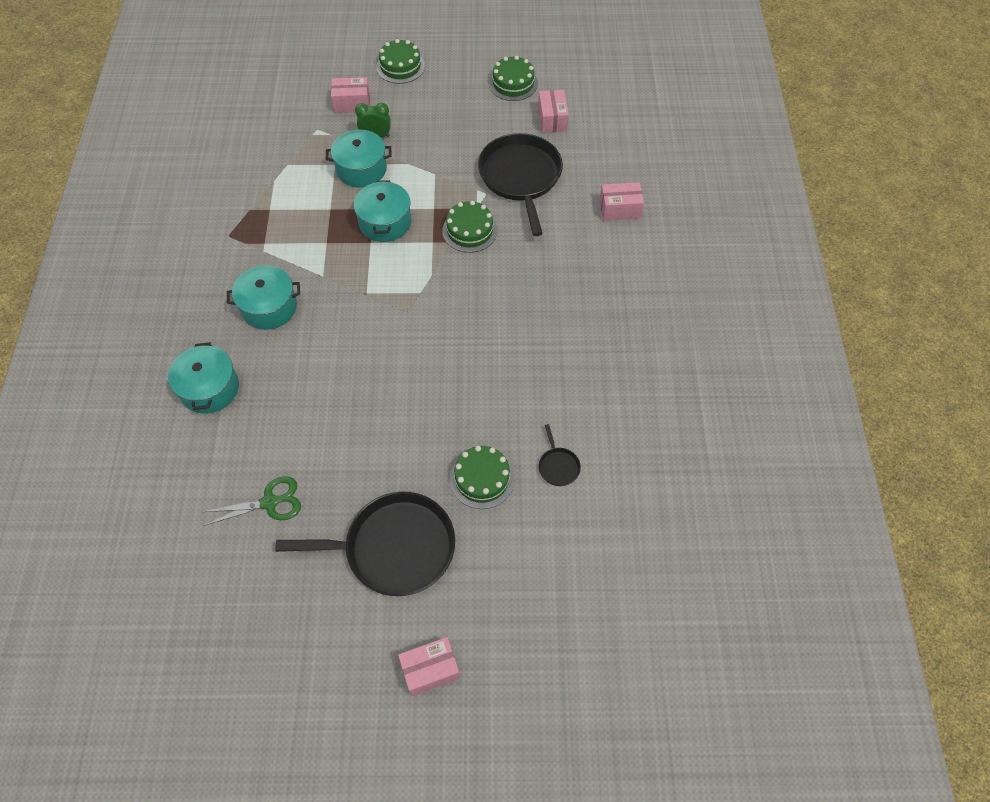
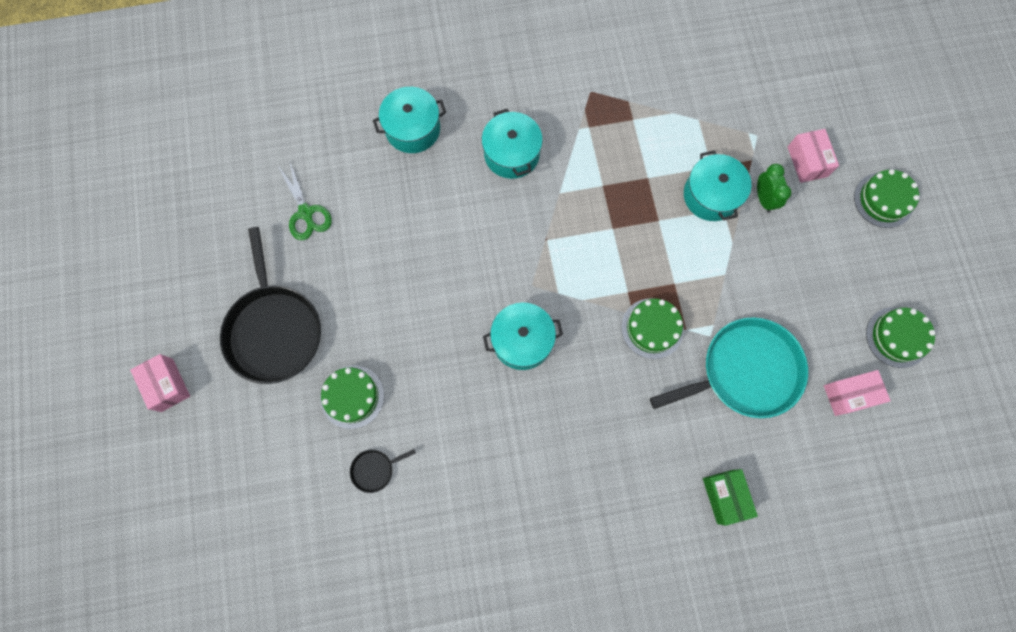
camera: 80 degrees right, 15 degrees up
(385, 222) = (643, 237): turquoise pot -> turquoise pot (522, 341)
(520, 177) = (745, 371): black pan -> turquoise pan
(619, 209) = (725, 496): pink box -> green box

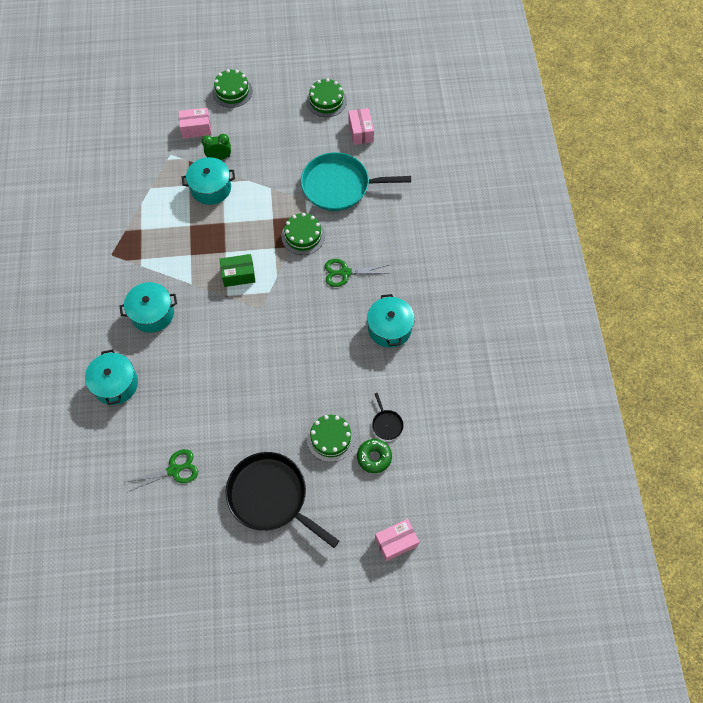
camera: 85 degrees left, 10 degrees down
(167, 385) = (306, 583): pink box -> pink box (396, 542)
(274, 330) = (271, 496): black pan -> black pan turned 135 degrees counterclockwise
(328, 456) = (374, 457): none -> green donut
(522, 341) = (302, 318): turquoise pot -> turquoise pot (389, 328)
(600, 393) = (345, 272): none -> green scissors
(725, 496) = (420, 208): green box -> green box (238, 275)
(745, 371) = (339, 186): turquoise pan -> turquoise pan turned 75 degrees counterclockwise

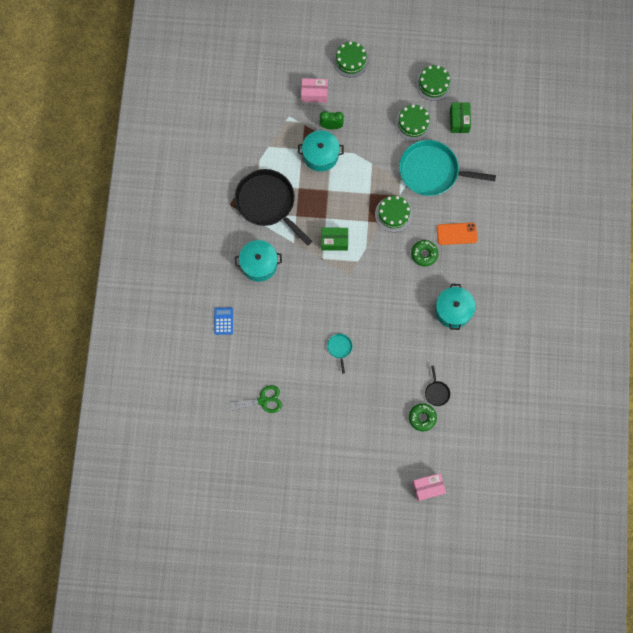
camera: 10 degrees right, 10 degrees up
(115, 384) = (223, 321): turquoise pot -> blue calculator
(261, 392) = (340, 348): none -> turquoise pan
(271, 496) = (336, 435): black pan -> black pan (267, 203)
(331, 438) = (390, 396): green cake -> green cake (413, 123)
(345, 272) = (424, 254): green scissors -> green donut
(360, 132) = (459, 121): pink box -> green box
(378, 245) = (456, 234): none -> orange phone

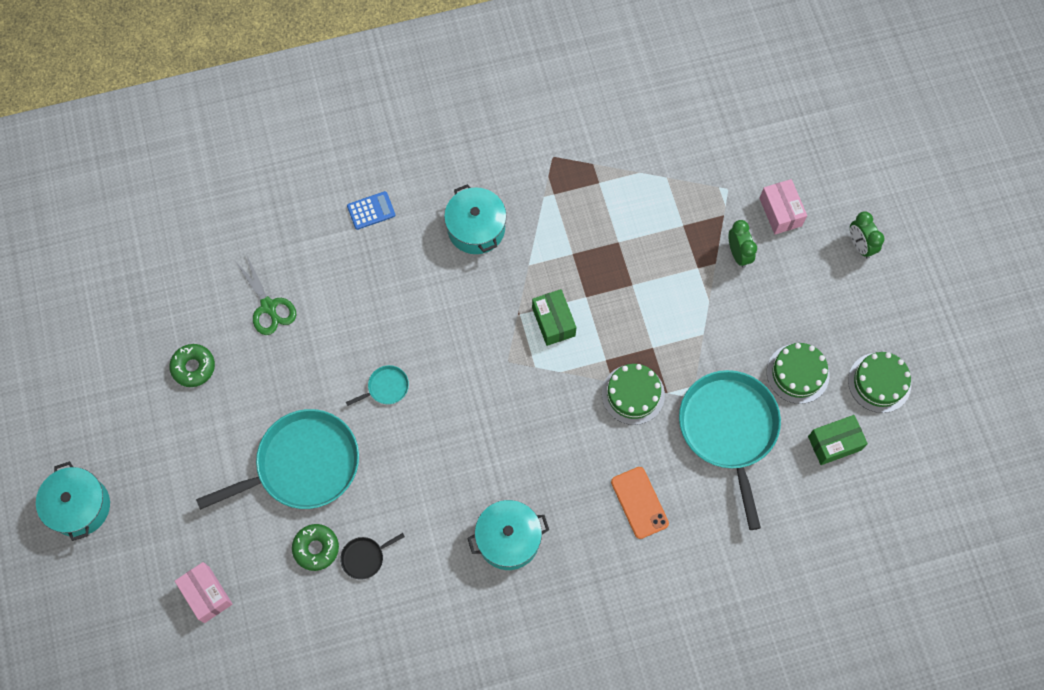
camera: 70 degrees right, 5 degrees down
(267, 203) = (576, 207): black pan -> none
(320, 155) = (684, 255): turquoise pot -> turquoise pot (79, 506)
(350, 60) = (860, 245): green cake -> green clock
(370, 410) = (303, 465): none -> turquoise pan
(424, 254) = (585, 463): green donut -> green donut (193, 367)

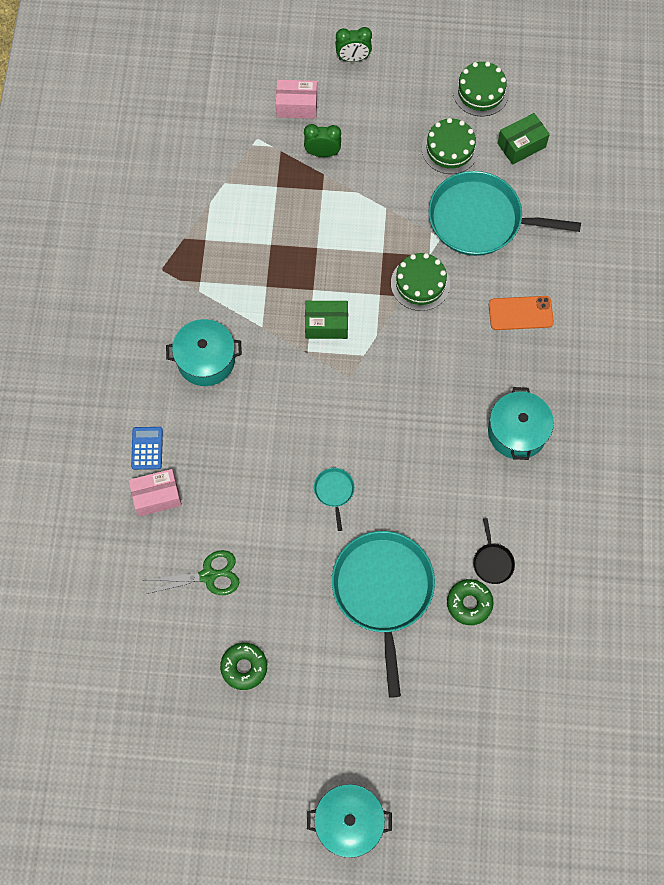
camera: 70 degrees left, 0 degrees up
(206, 594) = (480, 719): pink box -> pink box (157, 496)
(834, 443) = (521, 145): green box -> green box turned 60 degrees clockwise

